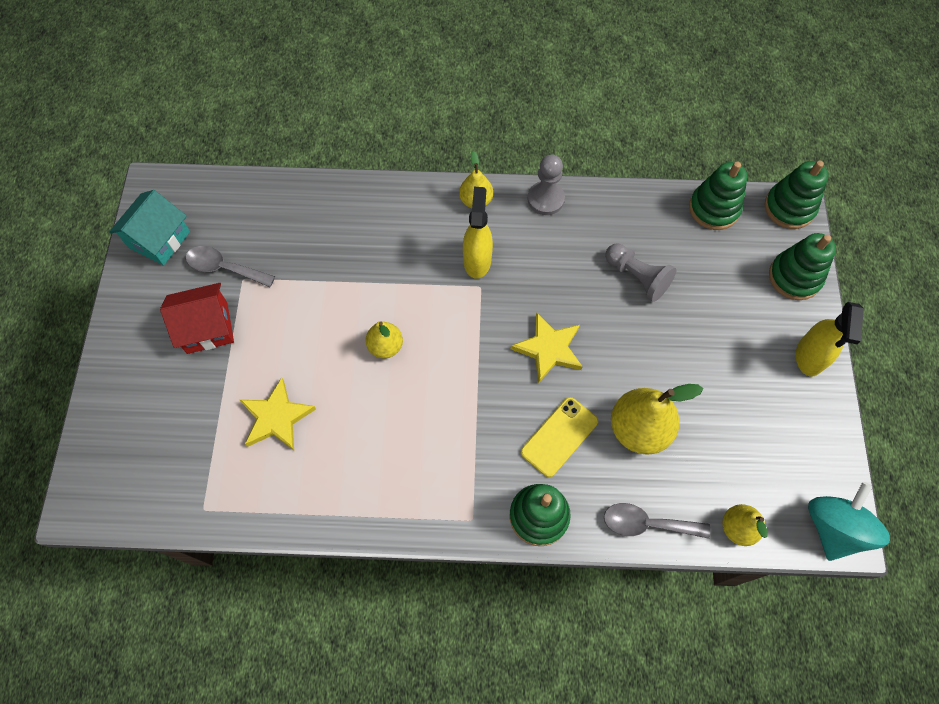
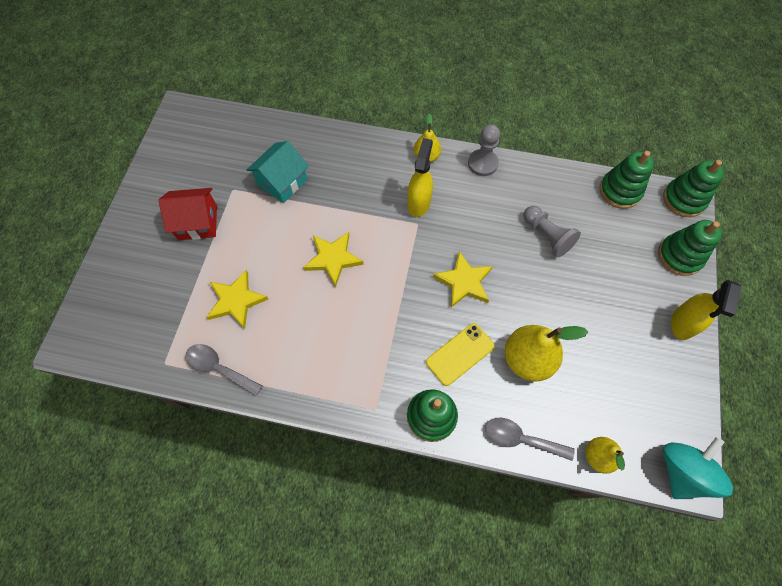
camera: 10 degrees right, 0 degrees up
(159, 239) = (175, 150): turquoise house -> turquoise house (282, 182)
(224, 268) = (220, 179): grey spoon -> grey spoon (219, 368)
(385, 346) = (333, 259): yellow pear -> yellow star

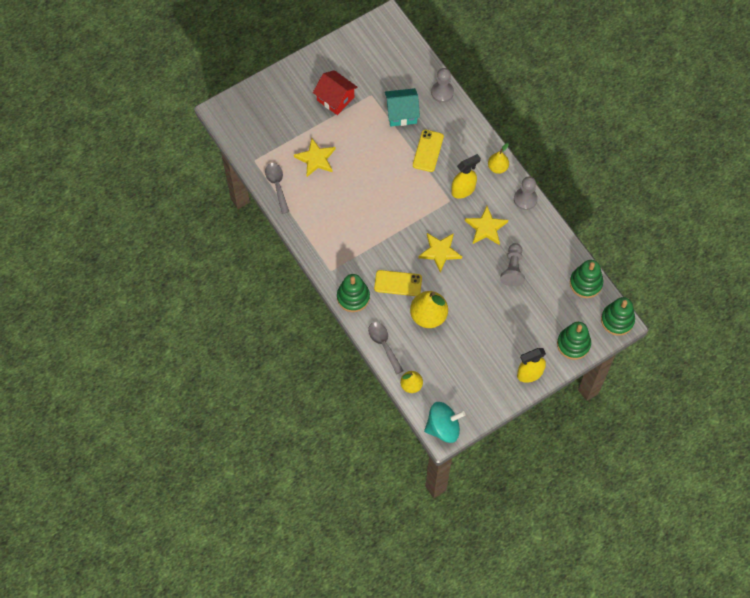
camera: 45 degrees right, 0 degrees up
(302, 133) = (442, 92): none -> grey pawn
(333, 259) = (385, 180): yellow star -> yellow star (486, 228)
(345, 195) = (428, 151): none -> yellow phone

